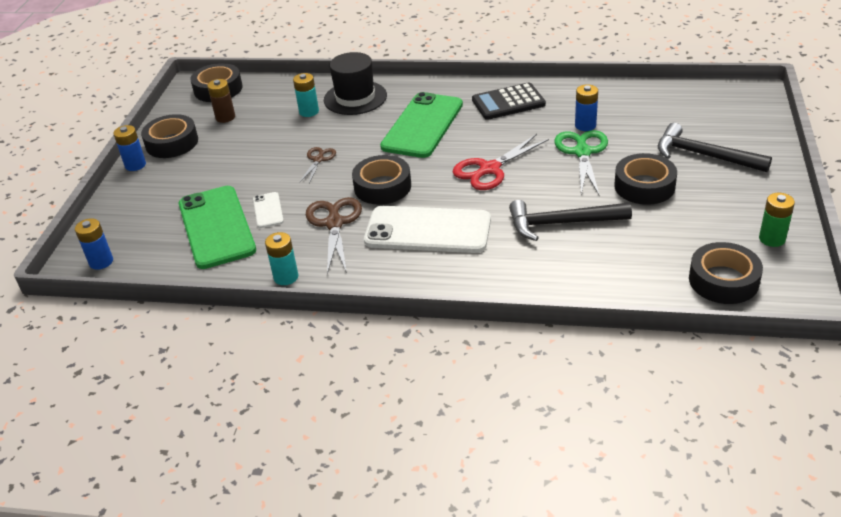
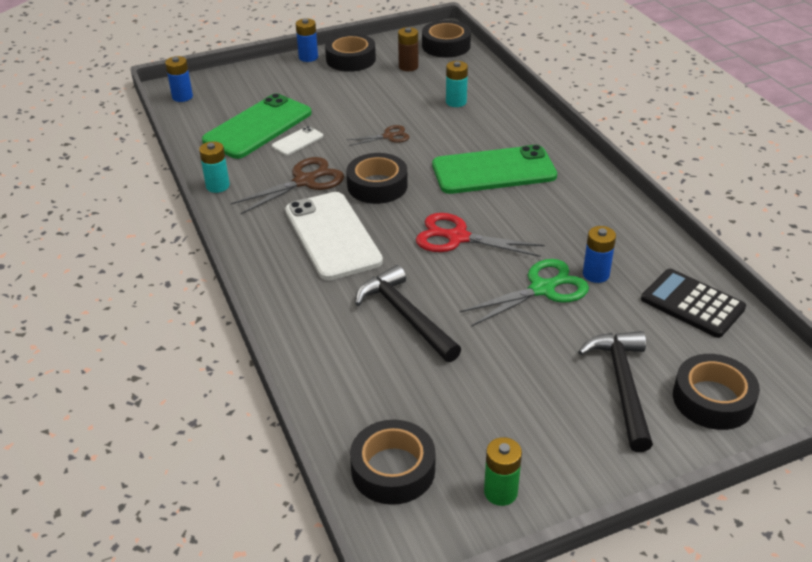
camera: 55 degrees right, 0 degrees up
(355, 98) = (502, 116): black hat -> none
(508, 102) = (586, 207): black calculator -> black calculator (692, 304)
(644, 186) = (519, 355): black tape -> black tape (712, 399)

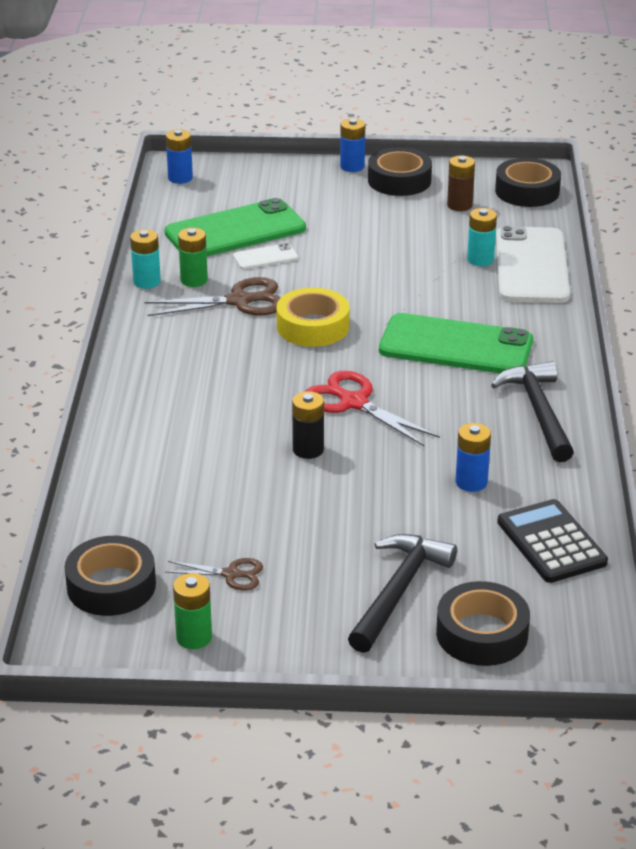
camera: 25 degrees right, 5 degrees down
(255, 174) = (194, 280): none -> green battery
(332, 236) = (224, 363): white phone -> white phone (532, 266)
(377, 186) = (313, 326): black tape -> yellow tape
(388, 136) = (369, 278): brown scissors -> brown scissors (231, 574)
(405, 315) = (235, 460): black hammer -> black hammer (538, 411)
(455, 287) = (308, 450): none -> black battery
(542, 289) = (398, 478): green scissors -> none

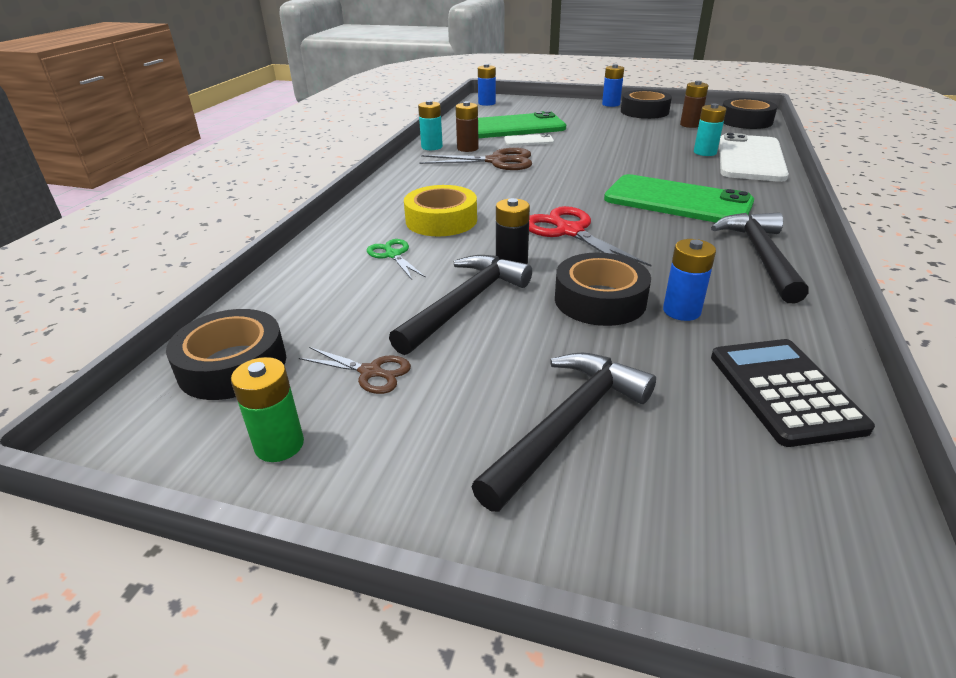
camera: 15 degrees right, 0 degrees up
(187, 455) = (393, 255): none -> green scissors
(194, 280) = (467, 148): green battery -> brown battery
(282, 500) = (465, 303): none -> black hammer
(313, 326) = (550, 179): yellow tape -> yellow tape (441, 220)
(482, 634) = (679, 512): black tape -> black tape (600, 300)

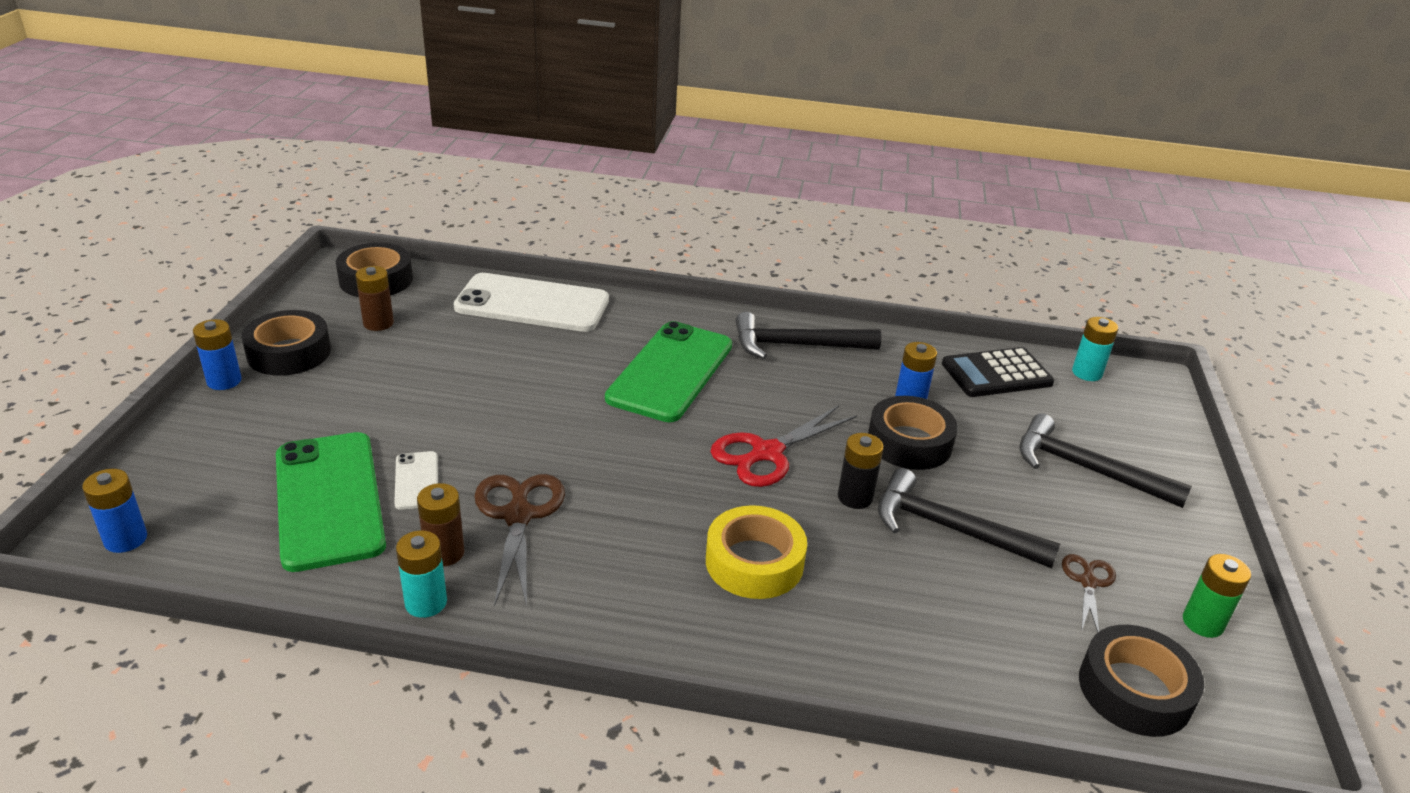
camera: 100 degrees left, 0 degrees up
(393, 255) = (865, 598): green scissors -> none
(705, 152) = (504, 330): turquoise battery -> turquoise battery (1087, 373)

